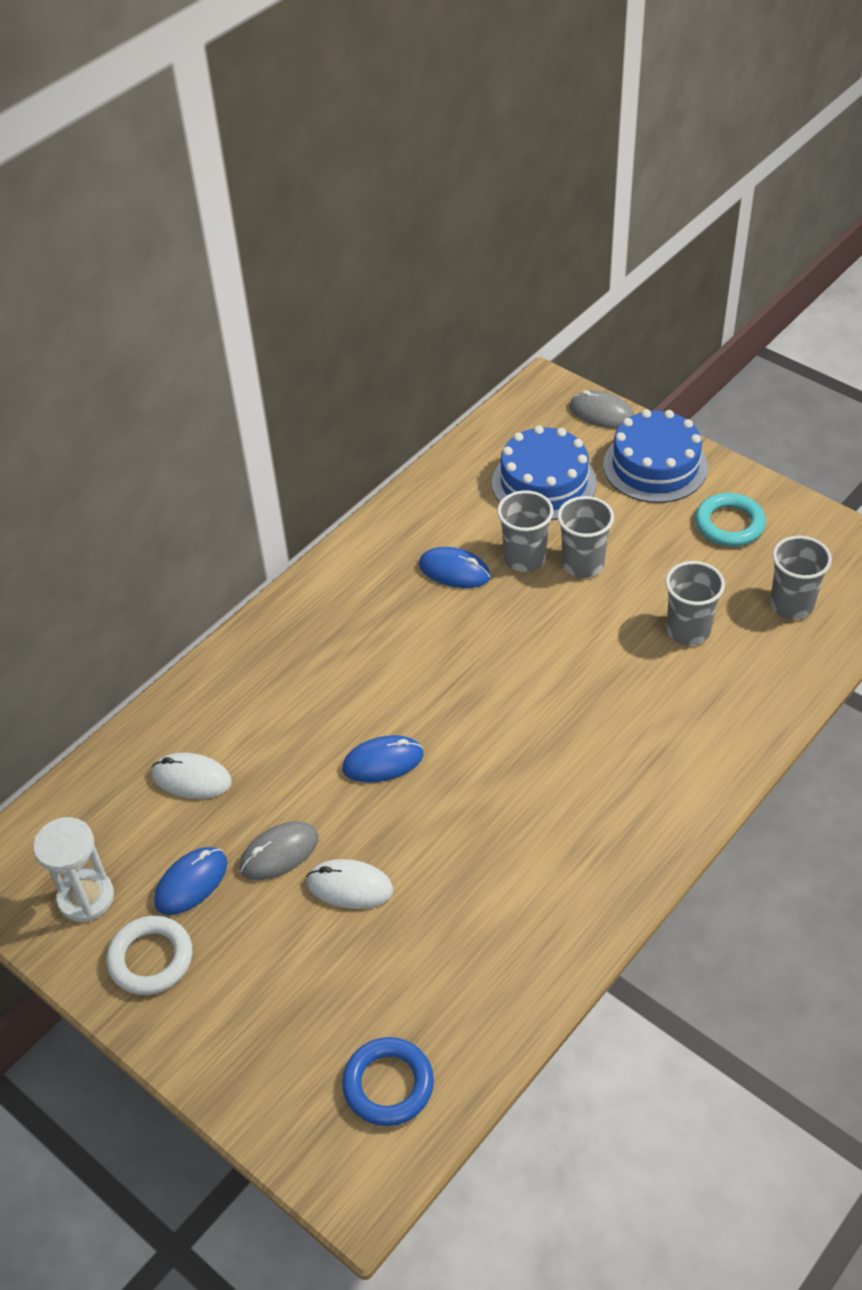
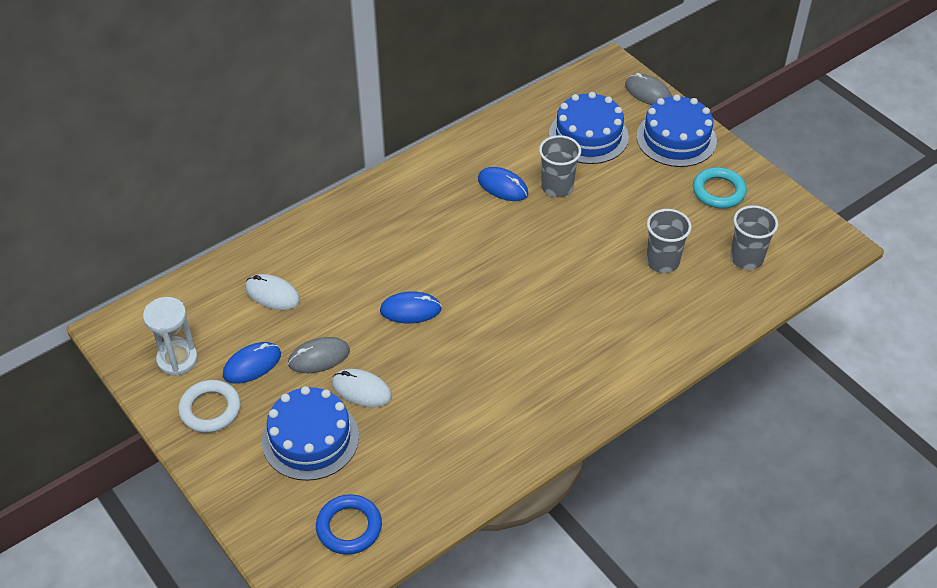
camera: 10 degrees right, 0 degrees up
(300, 970) = (310, 438): none -> blue cake
(583, 564) = (599, 199): grey cup -> none

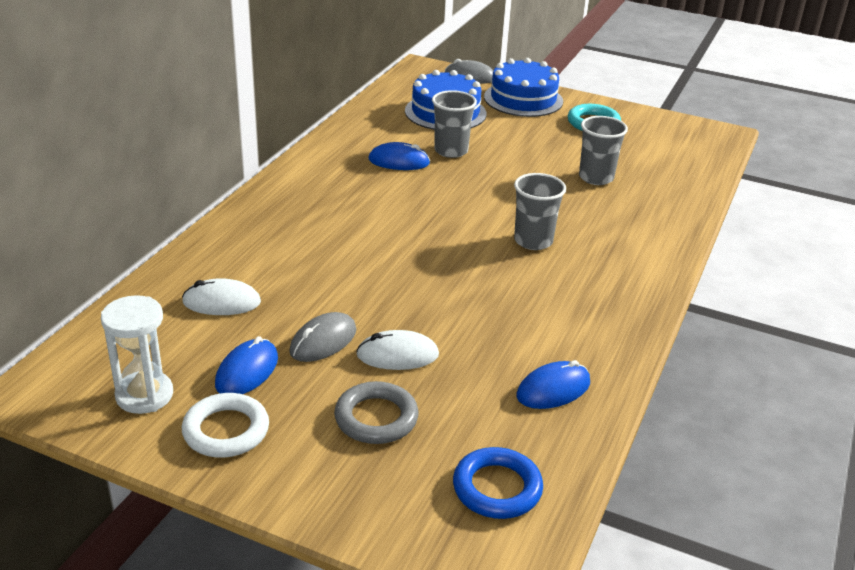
camera: 30 degrees left, 15 degrees down
(310, 438) = (376, 418): blue cake -> grey ring
(410, 310) = (391, 273): blue mouse -> blue mouse (553, 389)
(746, 258) = (662, 159): grey cup -> grey cup (533, 241)

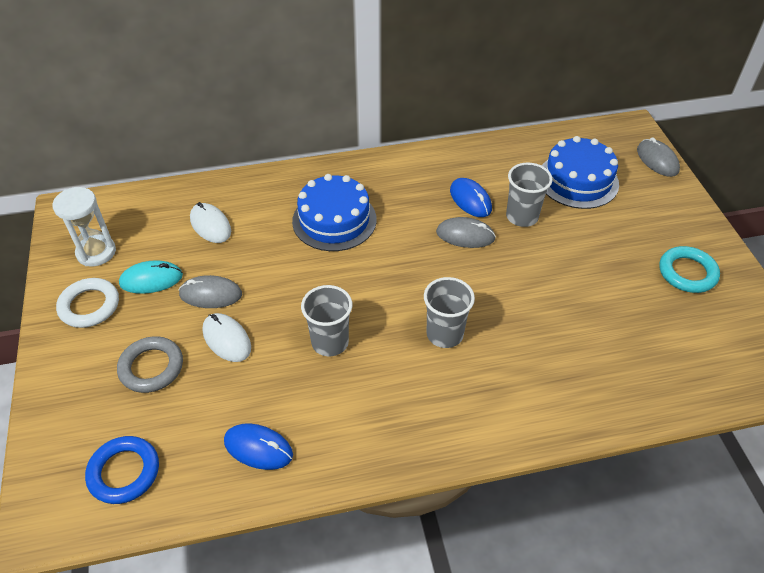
camera: 55 degrees right, 15 degrees up
(247, 371) = (151, 279): blue mouse -> turquoise mouse
(436, 182) = (465, 235): none -> grey mouse
(523, 99) = (665, 209): blue cake -> blue cake (334, 220)
(596, 178) = (592, 322): grey cup -> grey cup (330, 342)

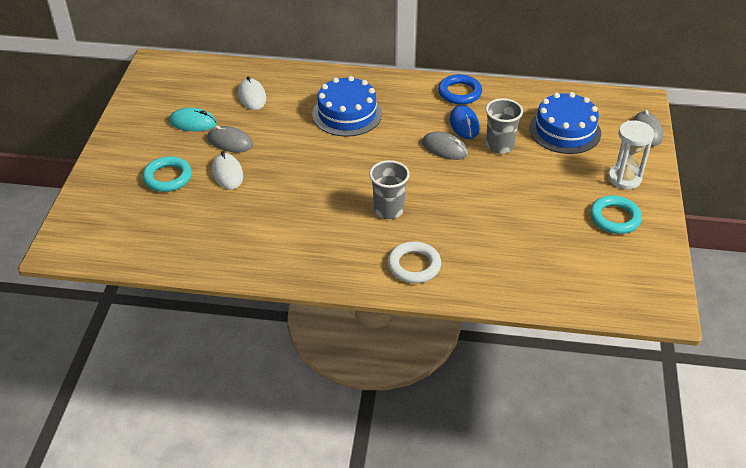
camera: 20 degrees right, 5 degrees down
(89, 306) = (143, 129): white ring -> white ring (414, 265)
(96, 252) = (162, 96): white hourglass -> white hourglass (624, 178)
(124, 472) = (122, 234): blue ring -> blue ring (459, 93)
(151, 367) = (167, 177): grey ring -> turquoise ring
(258, 448) = (216, 244): blue mouse -> none
(330, 342) = (300, 193): grey cup -> none

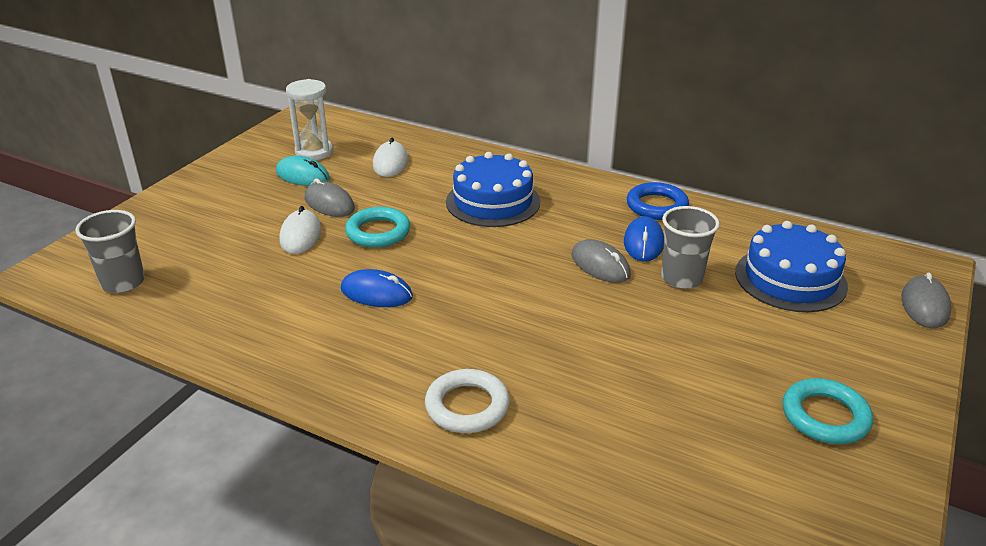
camera: 20 degrees right, 10 degrees down
(167, 177) = (228, 225): turquoise ring -> turquoise ring (378, 232)
(310, 204) = (376, 293): none -> blue mouse
(388, 210) = (476, 323): grey cup -> grey cup (123, 282)
(624, 178) = (863, 362): white hourglass -> white hourglass (314, 152)

